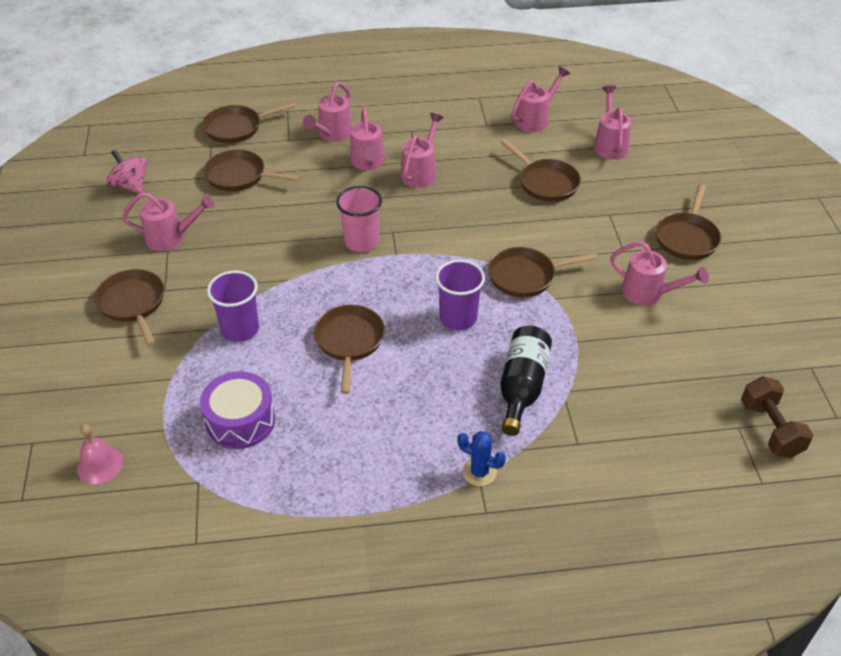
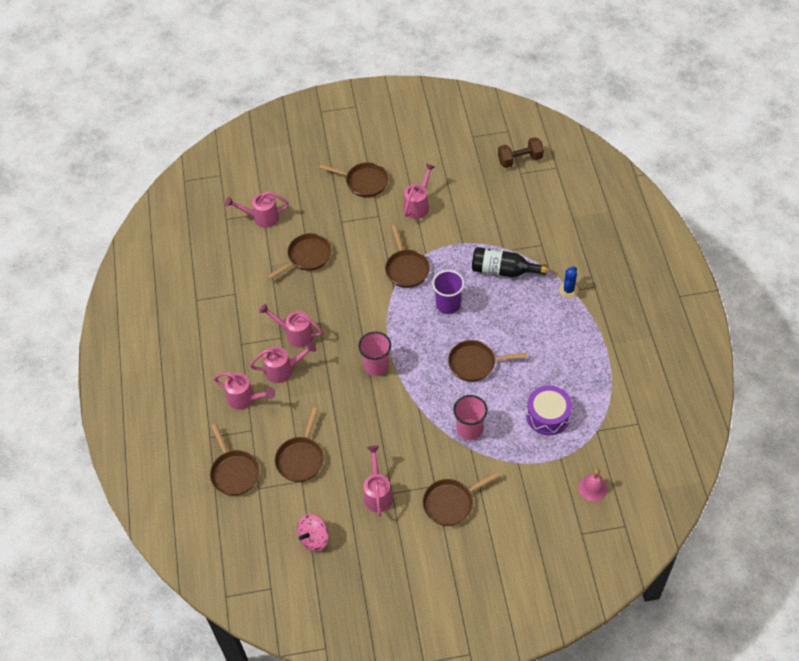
camera: 90 degrees left, 10 degrees up
(240, 329) = (469, 429): purple cup -> pink cup
(535, 119) = (228, 262): pink watering can -> none

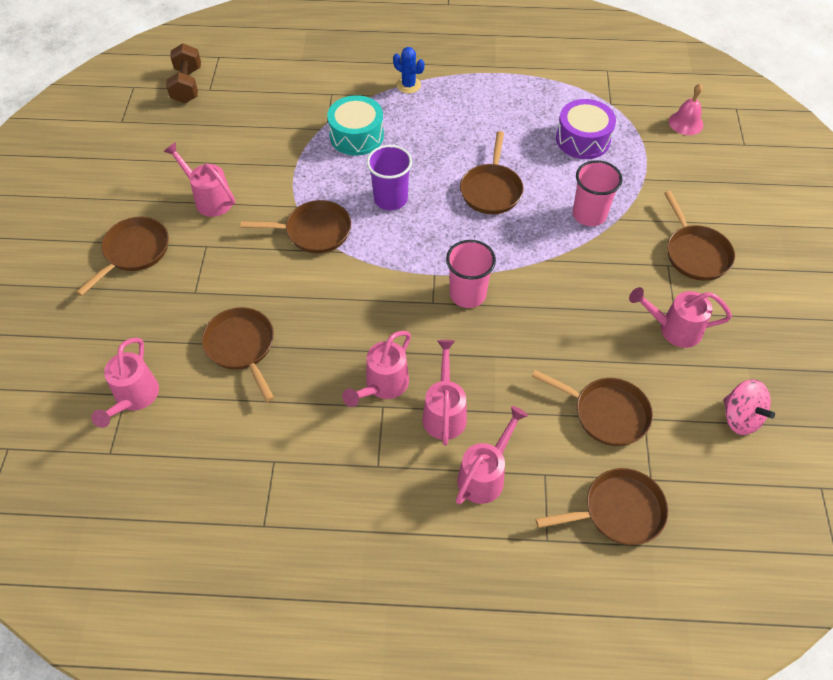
camera: 80 degrees left, 0 degrees up
(503, 270) = (356, 136): black bottle -> turquoise drum

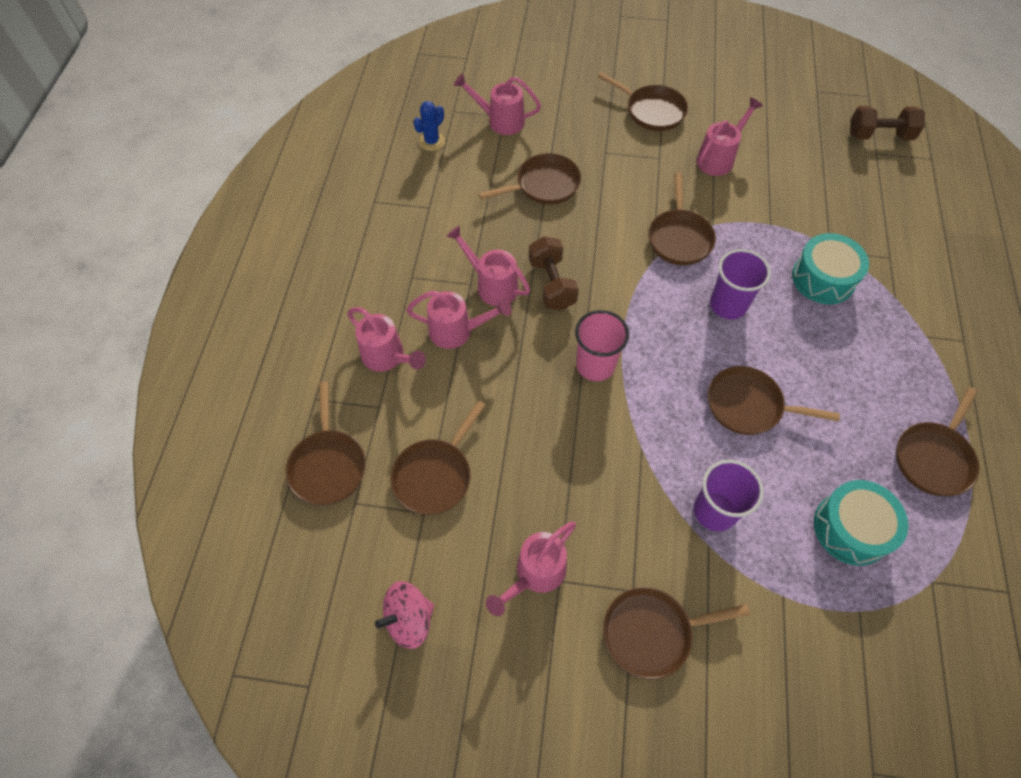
camera: 95 degrees right, 5 degrees up
(377, 333) = (552, 284): none -> brown dumbbell
(408, 85) = (921, 335): blue cactus -> blue cactus (432, 141)
(516, 91) = (934, 457): none -> brown pan
(583, 139) = (851, 528): purple drum -> turquoise drum
(589, 214) = (714, 511): pink cup -> purple cup
(674, 329) = (535, 574): pink watering can -> pink watering can turned 150 degrees counterclockwise
(686, 123) = (908, 688): pink bell -> none

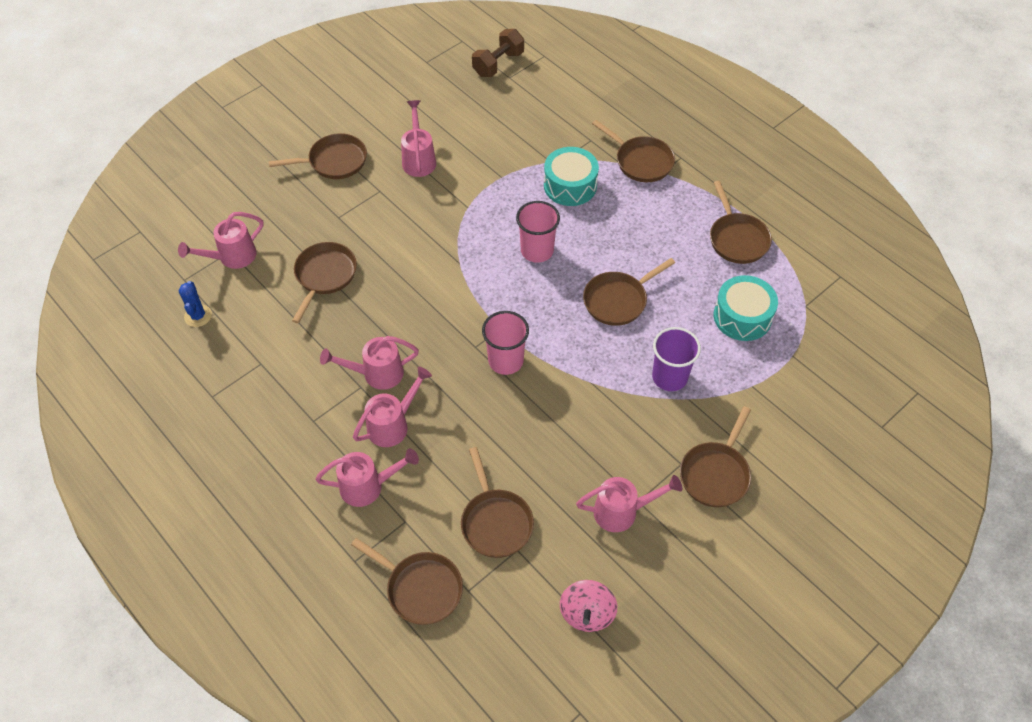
camera: 50 degrees left, 5 degrees down
(535, 574) = (622, 511): pink watering can -> pink watering can turned 90 degrees counterclockwise
(552, 284) = (415, 336): brown dumbbell -> none
(679, 237) = (457, 234): brown pan -> brown pan (641, 161)
(728, 305) = (537, 251): purple cup -> pink cup

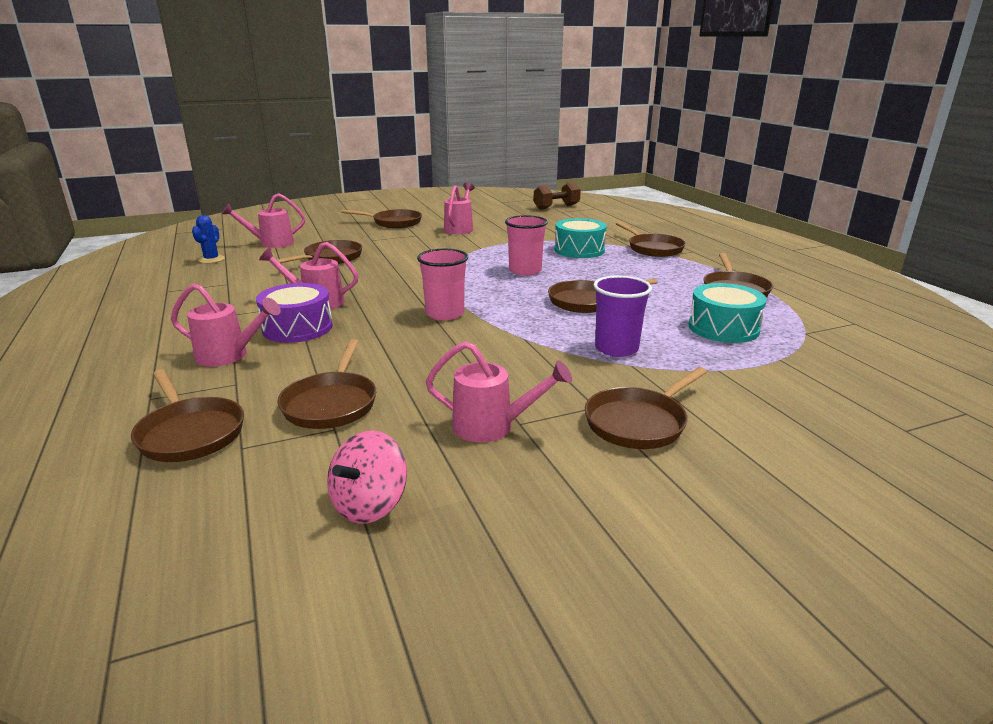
camera: 20 degrees right, 30 degrees down
(392, 425) = (297, 328): pink watering can -> purple drum

